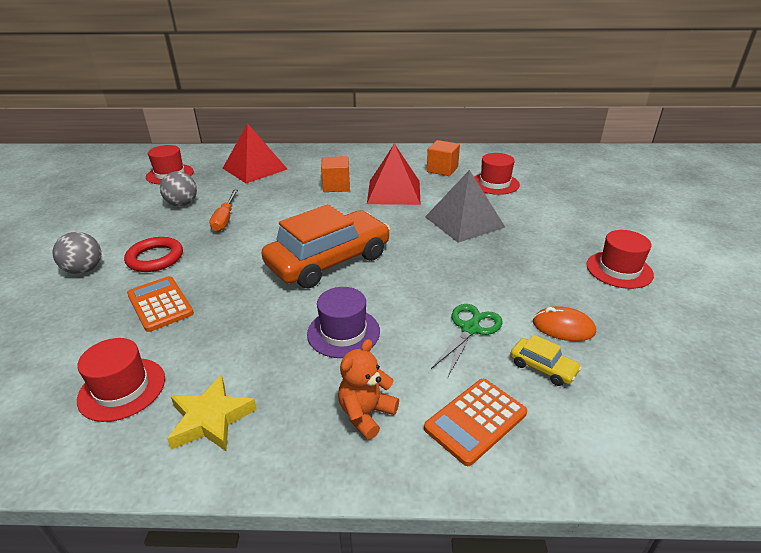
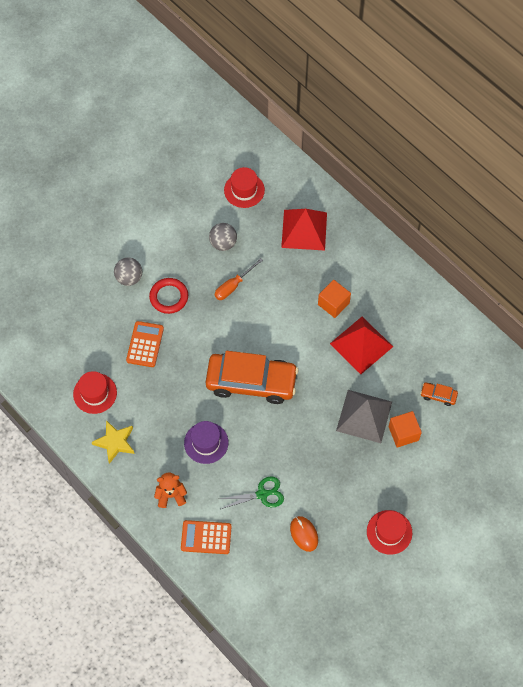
camera: 45 degrees right, 30 degrees up
(442, 169) = (427, 346): orange cube -> orange cube (403, 433)
(495, 183) = (438, 395): red hat -> orange car
(543, 367) = (264, 542): yellow car -> none

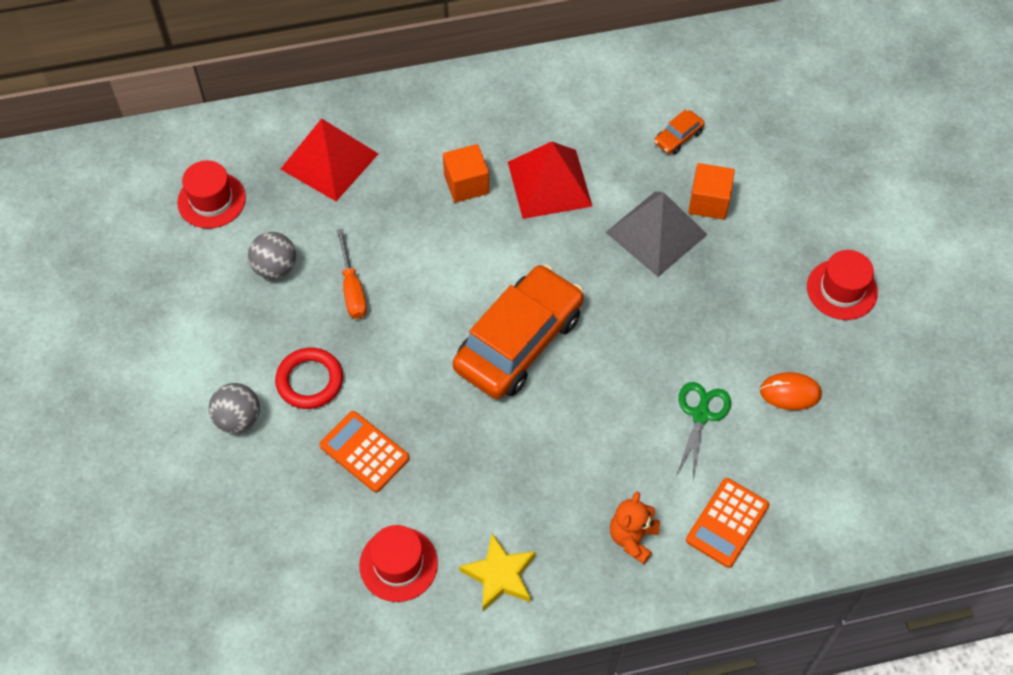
camera: 60 degrees left, 5 degrees down
(206, 443) = (577, 448): purple hat -> none

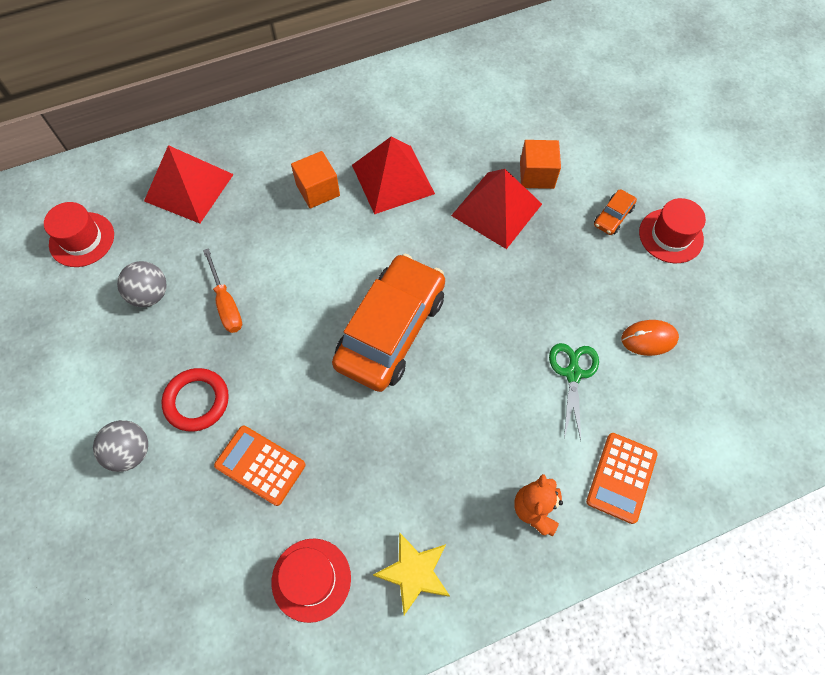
camera: 10 degrees left, 5 degrees up
(656, 233) = (497, 209): grey pyramid -> red pyramid
(678, 137) = (498, 122): orange car -> orange car (613, 216)

